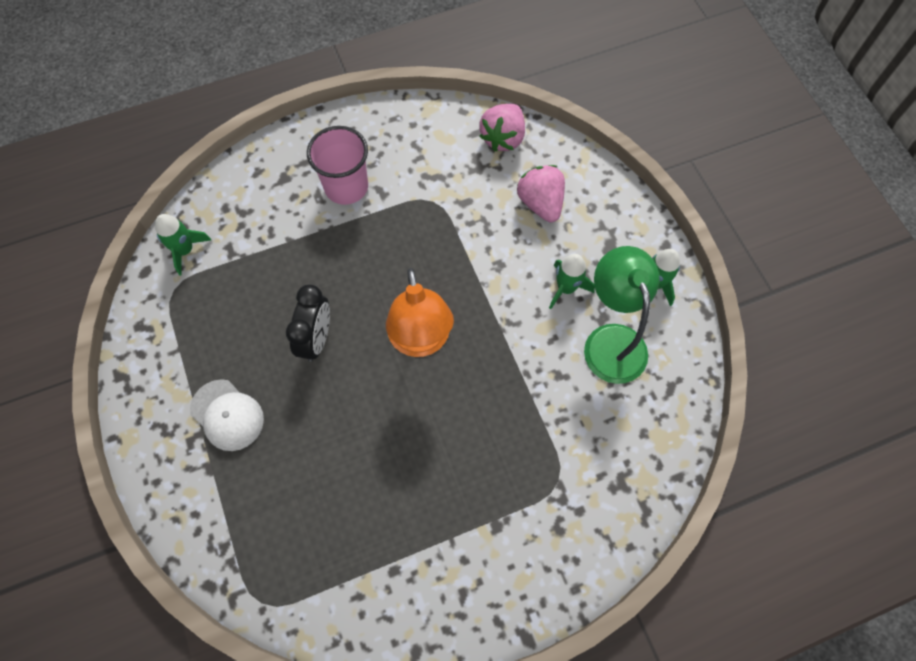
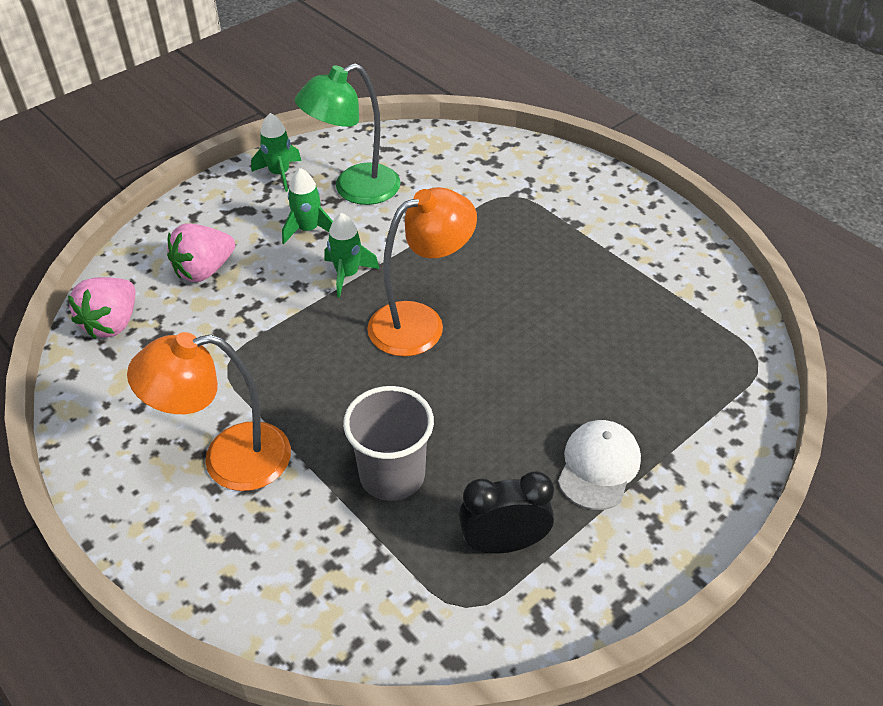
camera: 110 degrees left, 20 degrees down
(185, 250) = (397, 621): green rocket -> green rocket (347, 274)
(287, 278) = (392, 475): none -> grey cup
(316, 339) = (461, 414): black clock -> black clock (503, 543)
(346, 187) = (228, 460): pink cup -> orange lamp
(503, 138) = (112, 323): pink strawberry -> pink strawberry turned 105 degrees clockwise

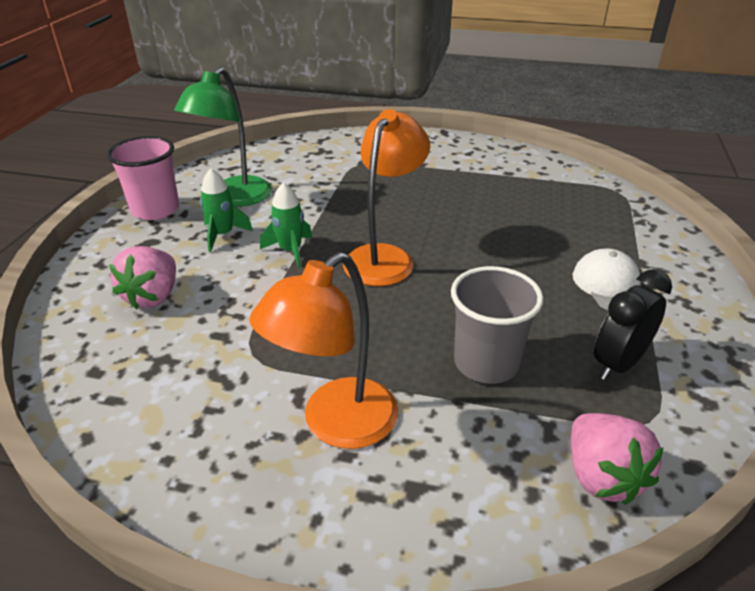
camera: 35 degrees left, 10 degrees down
(112, 323) = (94, 375): pink strawberry -> pink strawberry (601, 476)
(279, 174) = (155, 209): green rocket -> pink cup

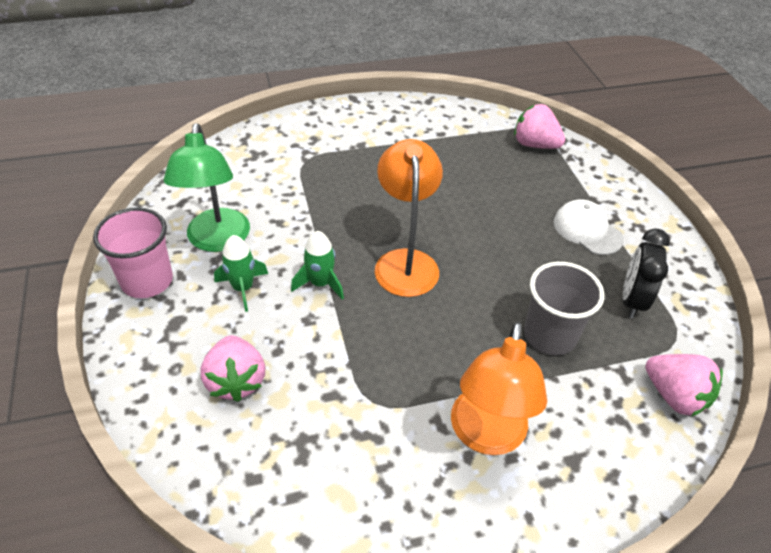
camera: 30 degrees left, 10 degrees up
(606, 202) = (534, 144): none -> pink strawberry

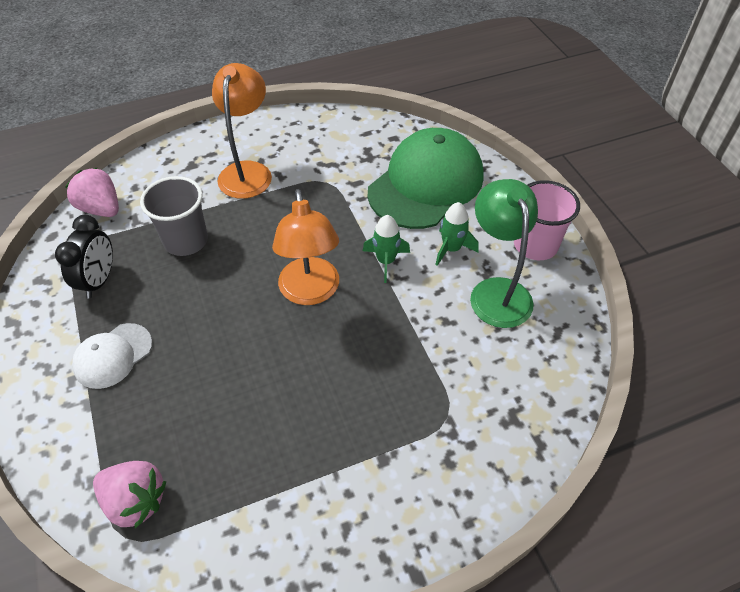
camera: 175 degrees right, 5 degrees up
(236, 381) = (426, 183): pink strawberry -> green cap
(587, 230) = (113, 356): white cap -> white cap turned 90 degrees clockwise

